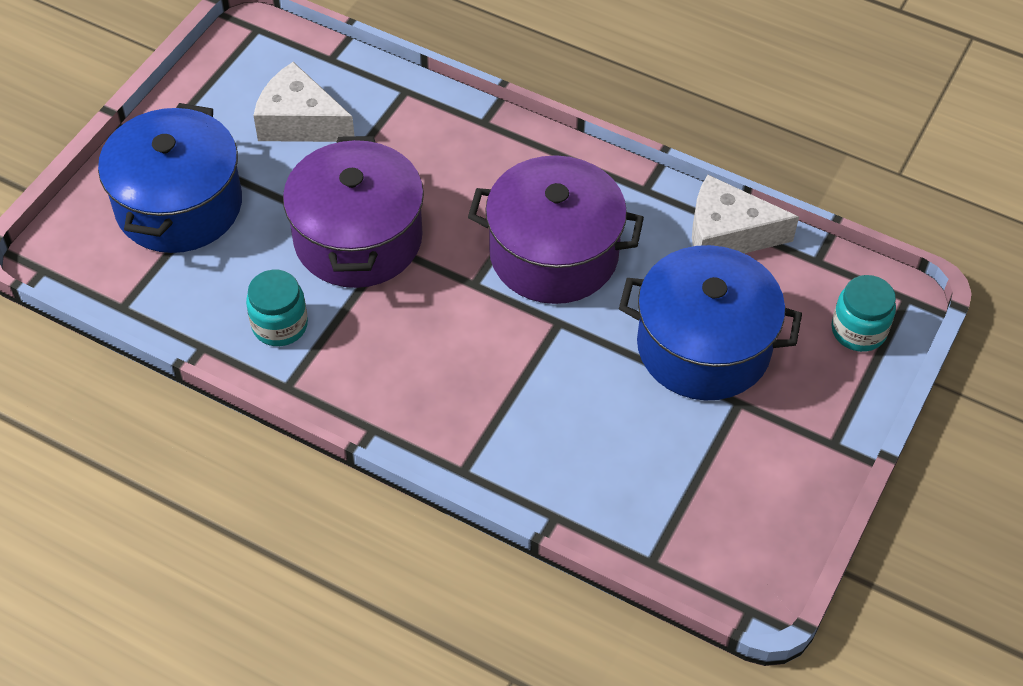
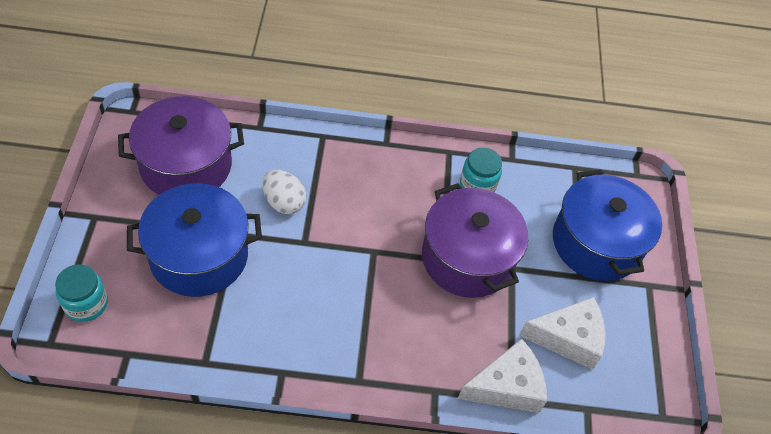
camera: 150 degrees right, 0 degrees up
(554, 254) = (329, 291): purple pot -> purple pot (186, 165)
(565, 383) = (284, 202): none -> white egg
(727, 234) = (204, 353): white cheese -> white cheese (506, 386)

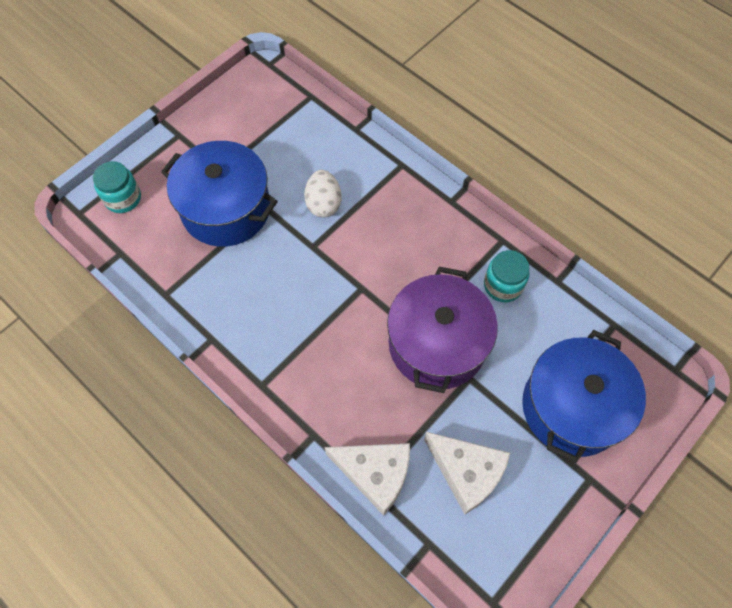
camera: 45 degrees right, 10 degrees up
(186, 165) = (274, 130): purple pot -> none

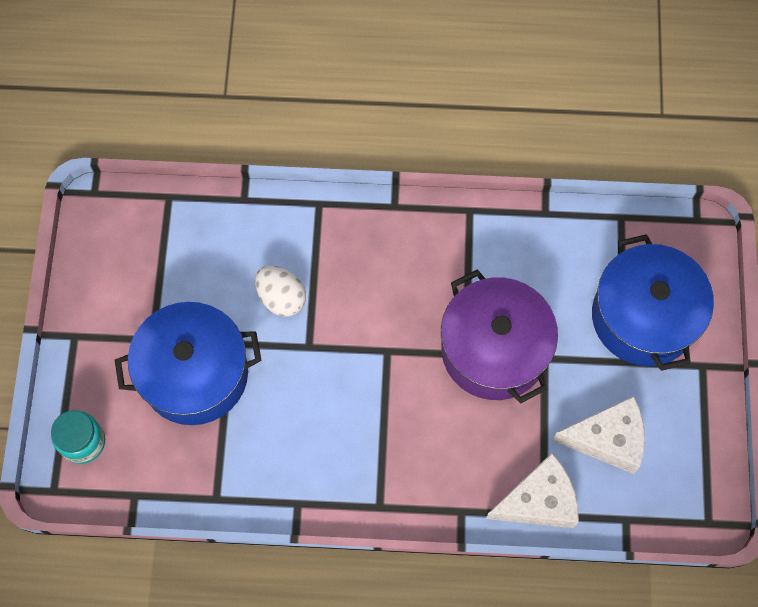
camera: 40 degrees left, 5 degrees up
(503, 285) = (504, 253): turquoise jar -> none

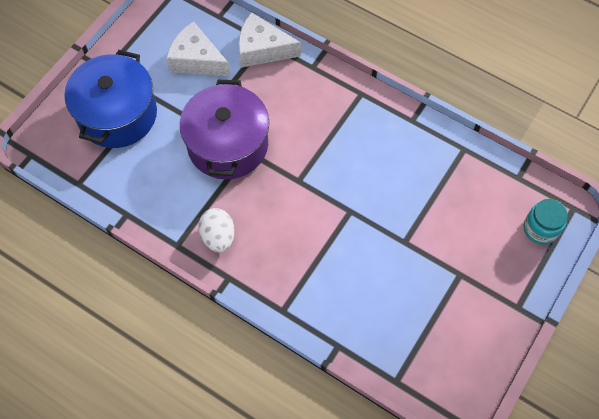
camera: 150 degrees left, 5 degrees down
(195, 374) = (440, 234): blue pot -> none
(281, 298) = (350, 254): white egg -> white egg (218, 237)

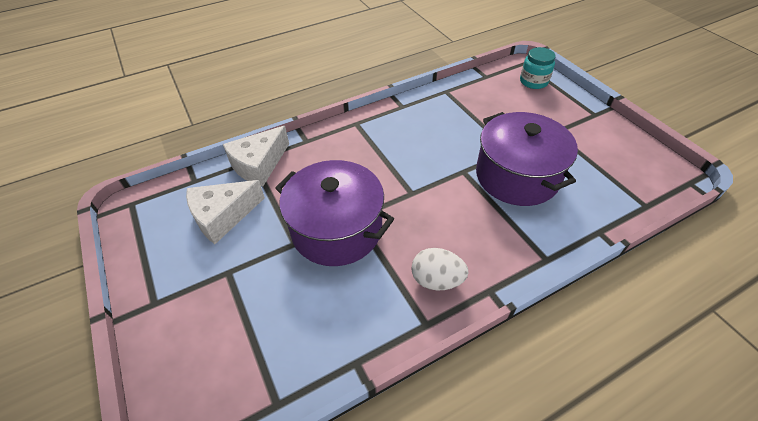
camera: 60 degrees left, 15 degrees down
(117, 114) = (220, 316): blue pot -> none
(370, 258) = (517, 176): none -> purple pot

